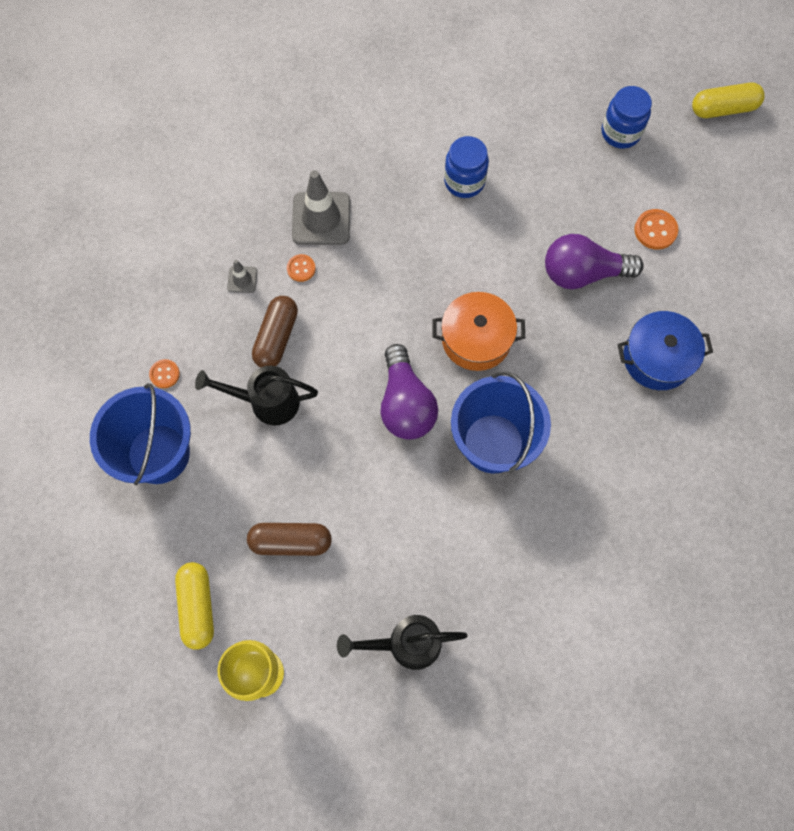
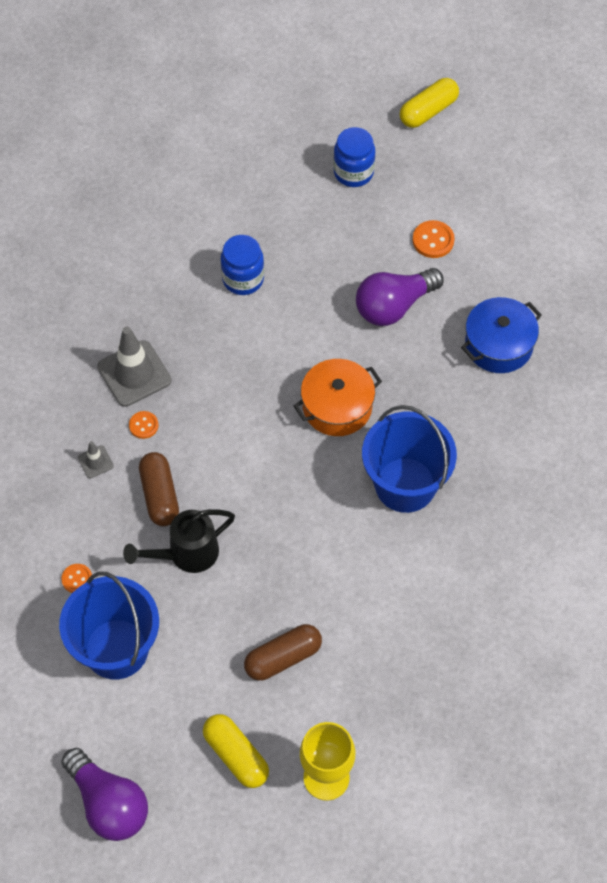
camera: 30 degrees left, 10 degrees down
(405, 404) = (310, 492): purple light bulb -> purple light bulb (108, 804)
(406, 643) = (434, 684): black watering can -> none

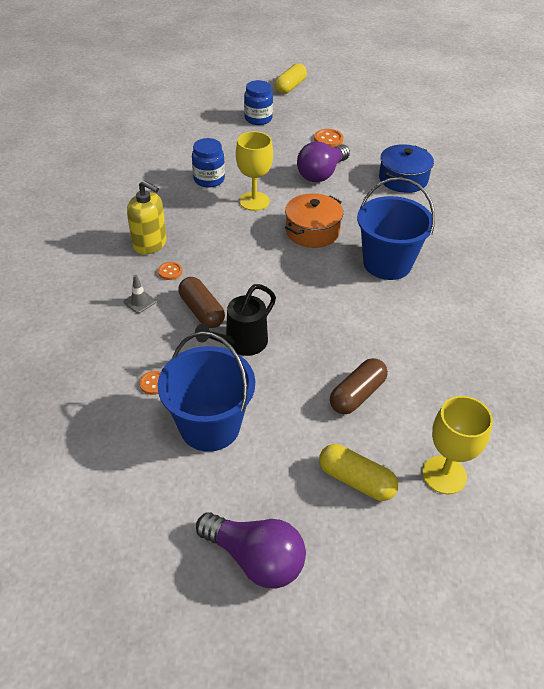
camera: 20 degrees left, 15 degrees down
(134, 374) = (150, 244): grey traffic cone -> yellow soap dispenser
(285, 334) = (254, 201): none -> yellow goblet

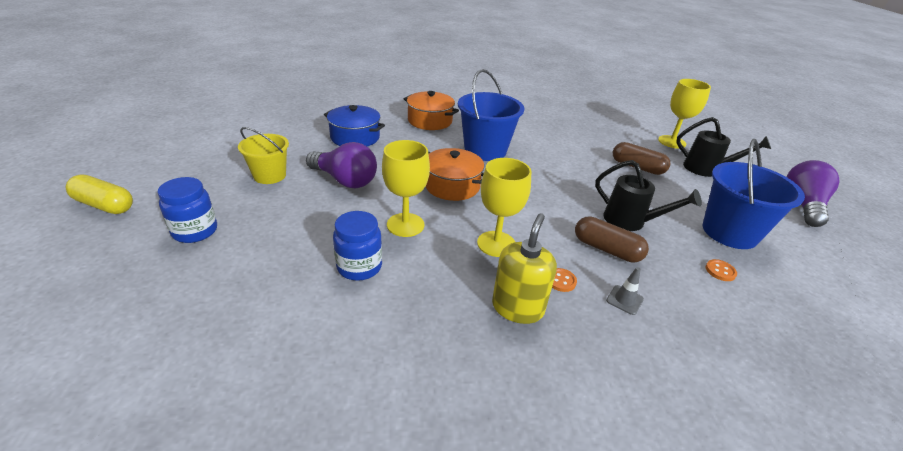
camera: 100 degrees left, 10 degrees down
(202, 311) = (606, 249): brown capsule -> brown capsule turned 75 degrees clockwise
(222, 245) = (496, 244): none -> yellow goblet
(328, 139) = (270, 175): orange button -> yellow bucket
(356, 480) = (706, 169): yellow capsule -> black watering can
(455, 230) = (430, 121): none -> orange pot

